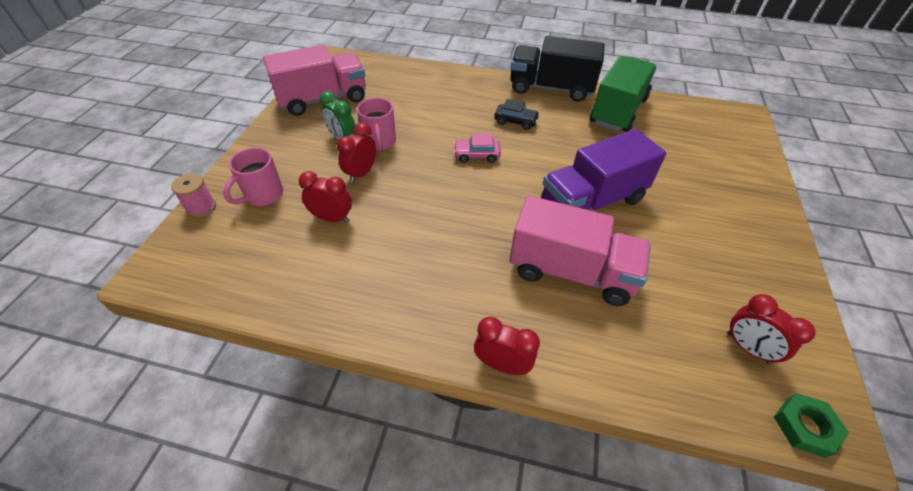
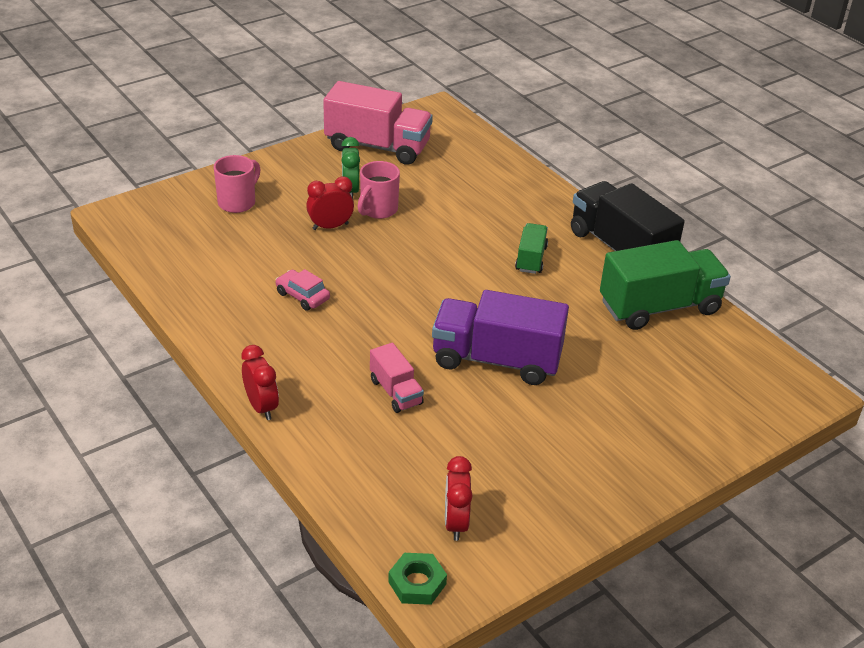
camera: 40 degrees right, 10 degrees down
(201, 207) = (187, 187): pink spool -> none
(263, 195) = (238, 202): pink mug -> pink mug turned 135 degrees clockwise
(332, 218) = (267, 247): red clock -> none
(476, 155) = (448, 266): pink car -> pink car (302, 296)
(515, 121) = (531, 259): black car -> green truck
(571, 272) = (396, 392): pink truck -> pink truck, size x0.51

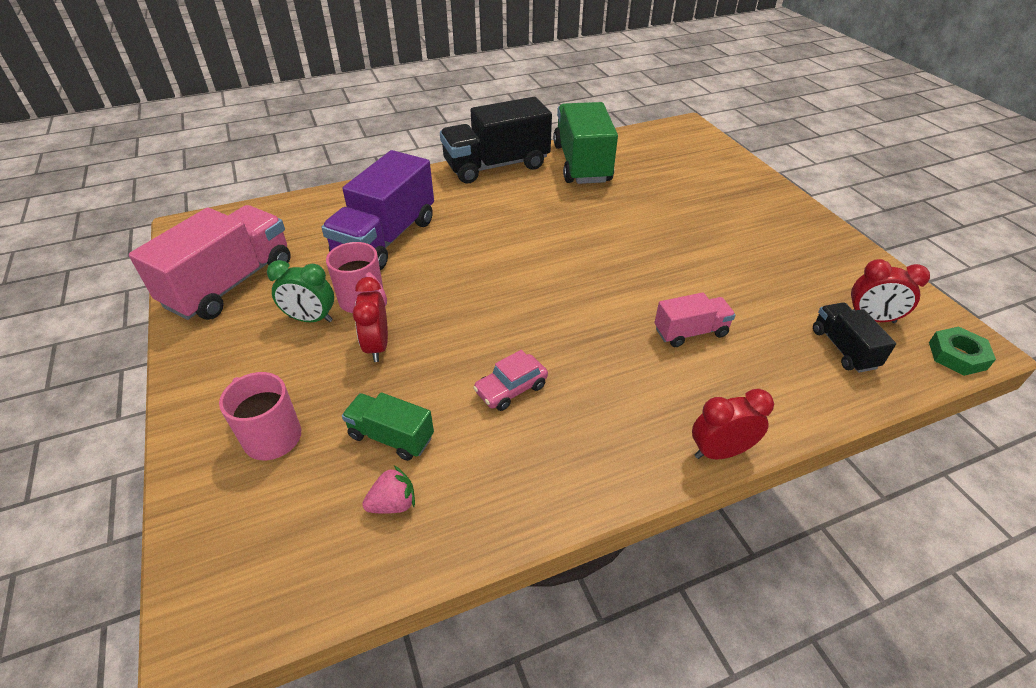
camera: 75 degrees left, 5 degrees up
(194, 260) = (393, 504): none -> pink strawberry
(403, 495) = (843, 348): none -> black truck
(496, 360) = (643, 258): purple truck -> purple truck (386, 238)
(531, 259) = (495, 213): green truck -> green truck (391, 437)

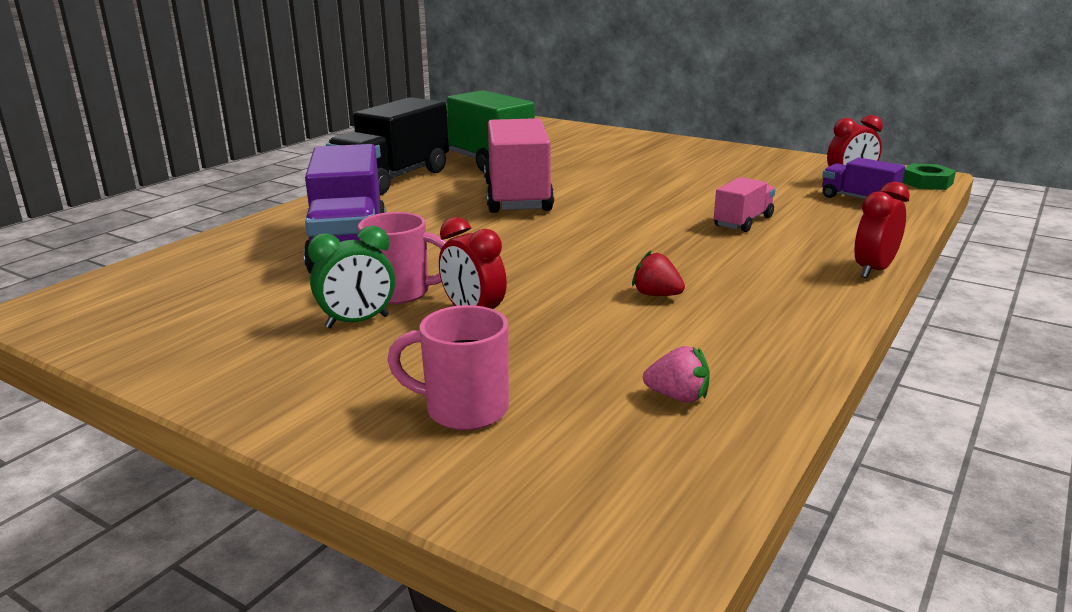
camera: 35 degrees left, 20 degrees down
(230, 284) = (193, 331): pink truck -> pink truck (517, 197)
(391, 437) = (597, 360): green truck -> none
(393, 504) = (678, 397): pink strawberry -> pink strawberry turned 75 degrees clockwise
(511, 388) = (656, 295): pink car -> red strawberry
(843, 348) = (858, 199): black truck -> purple truck

